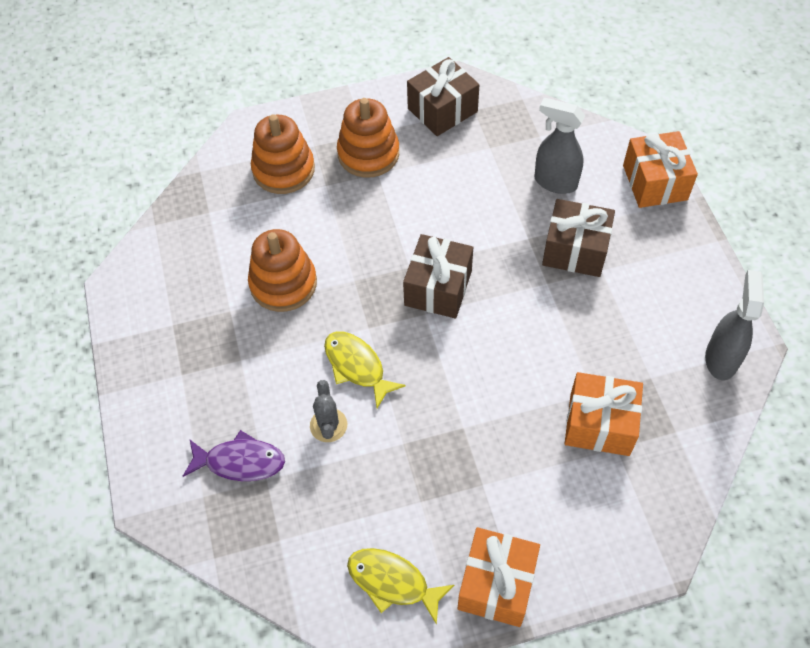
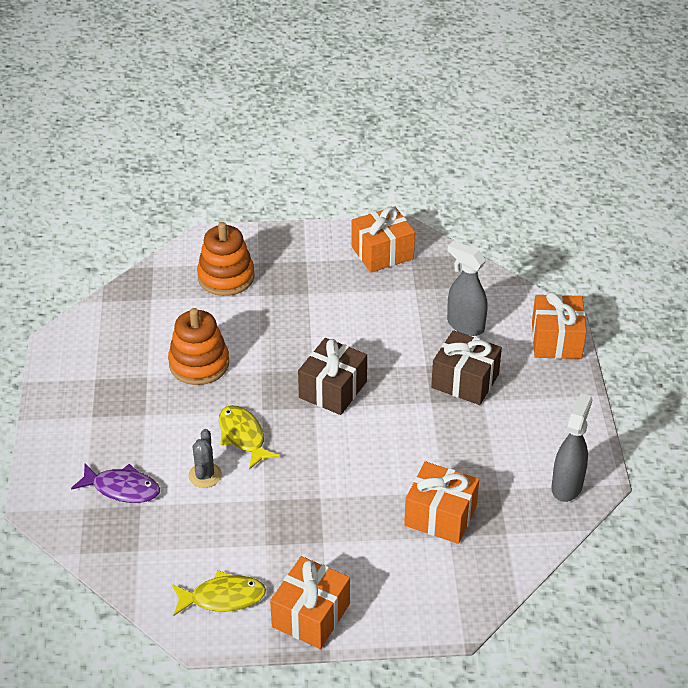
camera: 10 degrees right, 15 degrees down
(368, 154) = (305, 276): orange stacking toy -> none
(392, 582) = (223, 597): yellow fish -> yellow fish turned 135 degrees clockwise
(442, 110) = (382, 252): brown gift -> orange gift

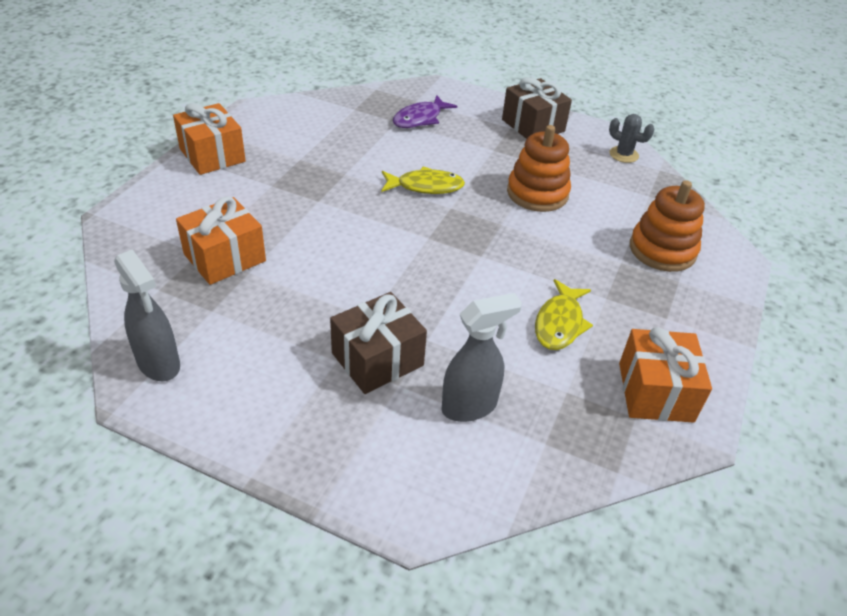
camera: 115 degrees right, 0 degrees up
(205, 475) = (399, 155): grey cactus -> grey cactus (623, 155)
(223, 597) = (273, 127): yellow fish -> yellow fish (559, 323)
(333, 389) = (442, 257): brown gift -> brown gift (533, 125)
(556, 340) = (378, 490): orange gift -> none

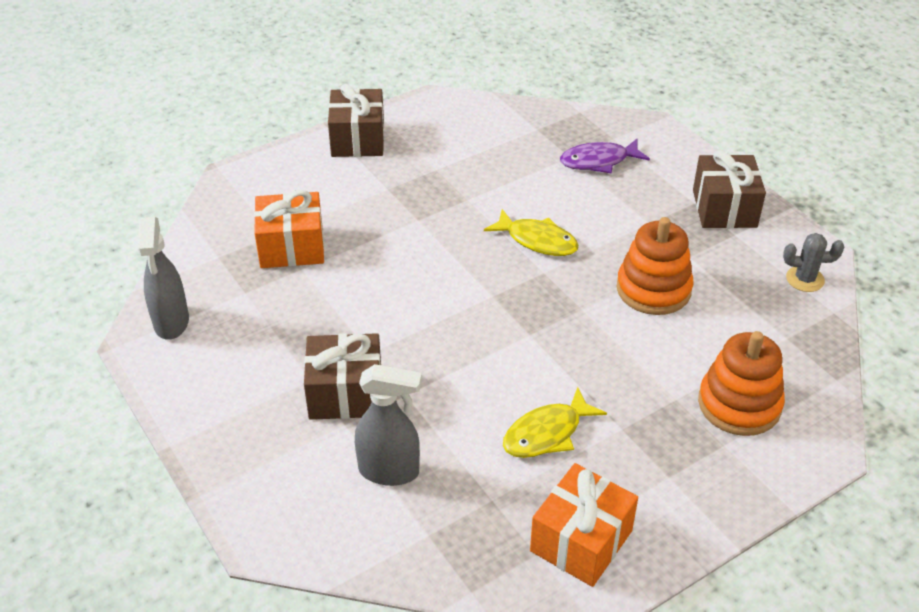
camera: 35 degrees right, 0 degrees up
(212, 155) = (358, 139): orange gift -> brown gift
(623, 155) = (805, 279): grey cactus -> grey cactus turned 60 degrees counterclockwise

